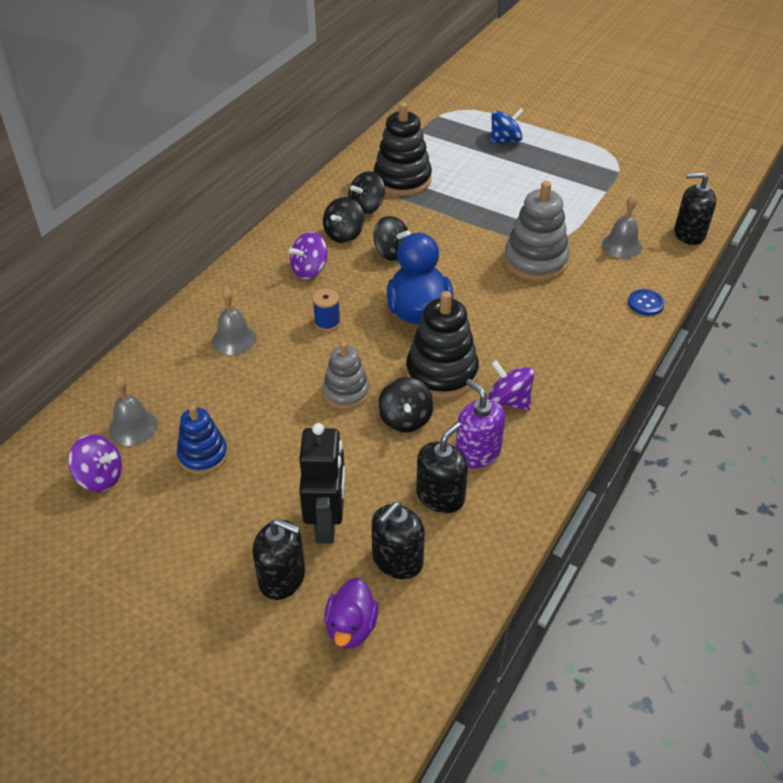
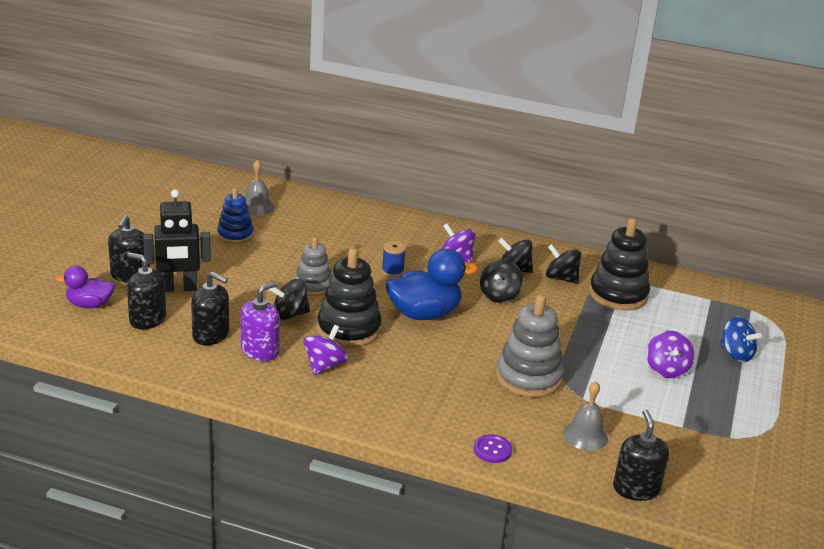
camera: 75 degrees right, 15 degrees down
(100, 477) = (209, 202): purple spinning top -> purple spinning top (666, 369)
(234, 339) = (358, 233): grey bell -> none
(645, 303) = (492, 450): blue button -> purple button

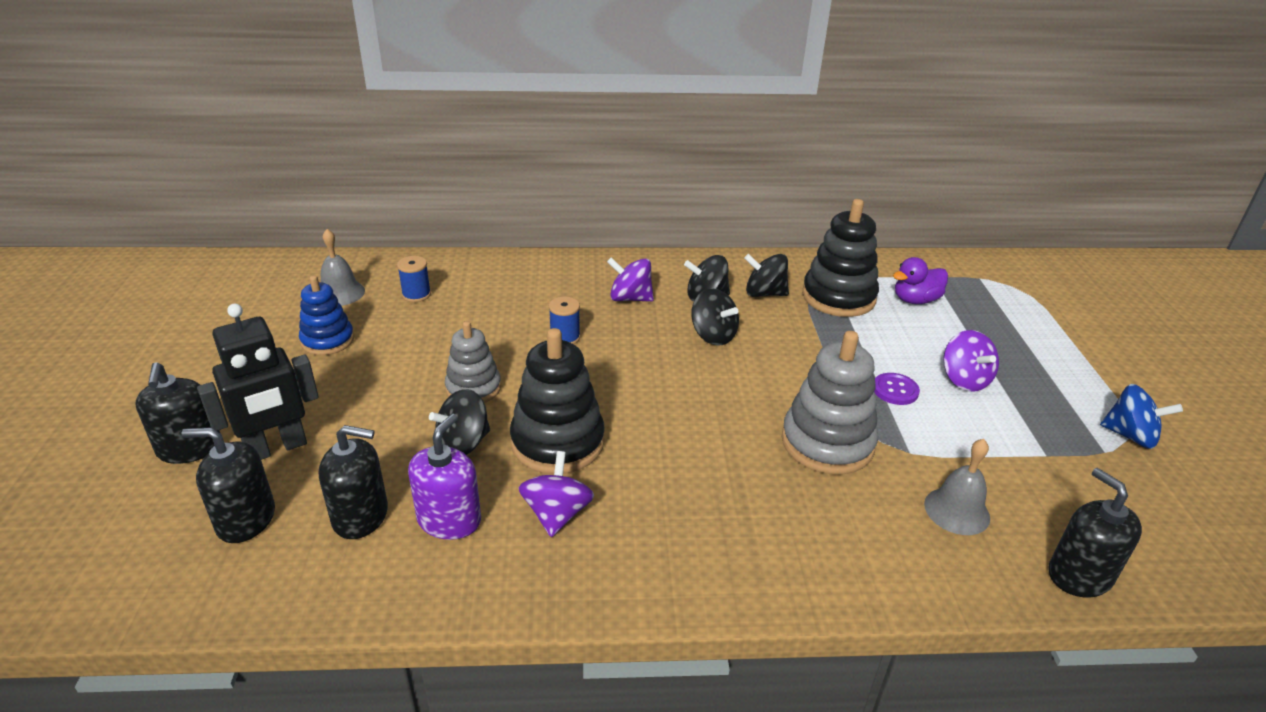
camera: 20 degrees left, 5 degrees up
(89, 305) = (136, 522): purple duck -> purple duck (915, 300)
(307, 220) = (416, 295): none -> blue spool
(424, 314) = (641, 388): blue duck -> none
(492, 450) = (867, 580): purple button -> purple button (895, 390)
(499, 296) = (713, 335): black spinning top -> black spinning top turned 45 degrees counterclockwise
(736, 354) = (1013, 337): blue spinning top -> blue spinning top (1130, 436)

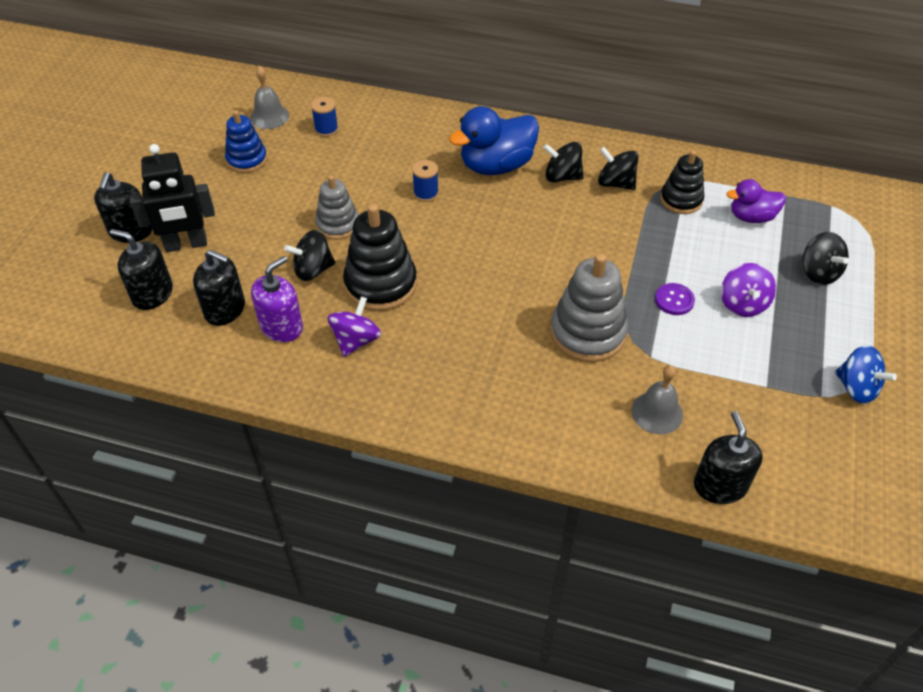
camera: 20 degrees right, 15 degrees up
(630, 298) = (496, 166): purple spinning top -> blue duck
(713, 335) = (548, 216): black spinning top -> black spinning top (818, 272)
(838, 297) = (681, 200): black stacking toy -> black stacking toy, size x0.63

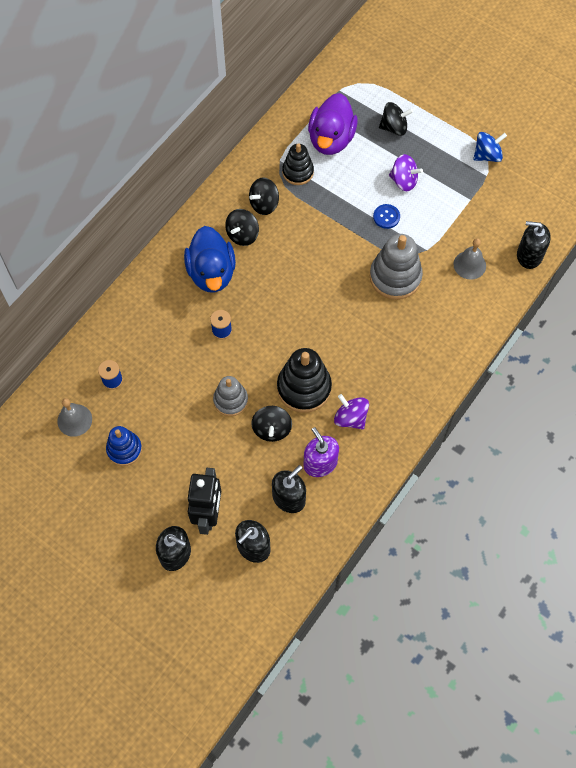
camera: 70 degrees left, 15 degrees up
(674, 300) = (386, 217): purple button -> blue button
(751, 217) = (331, 139): purple duck -> purple duck, size x1.67

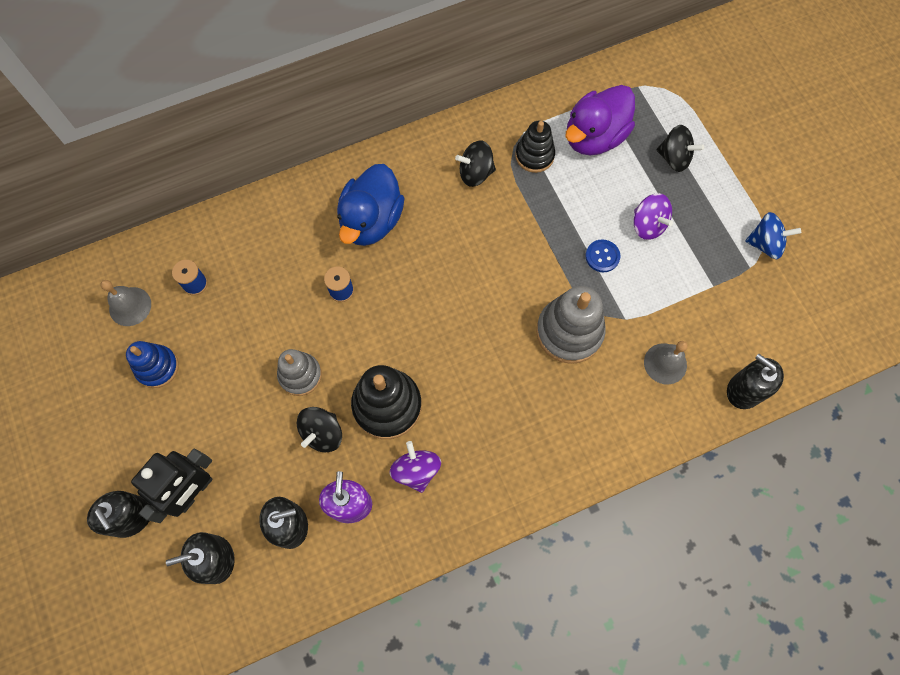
camera: 30 degrees right, 5 degrees up
(242, 235) = (431, 195): black spinning top -> none

